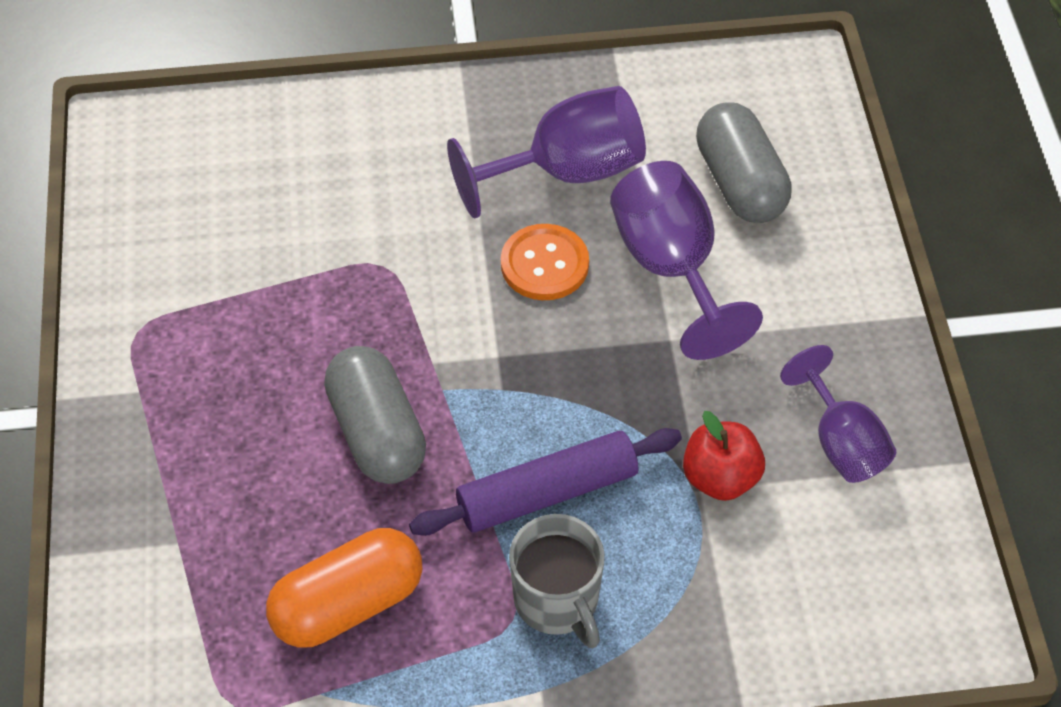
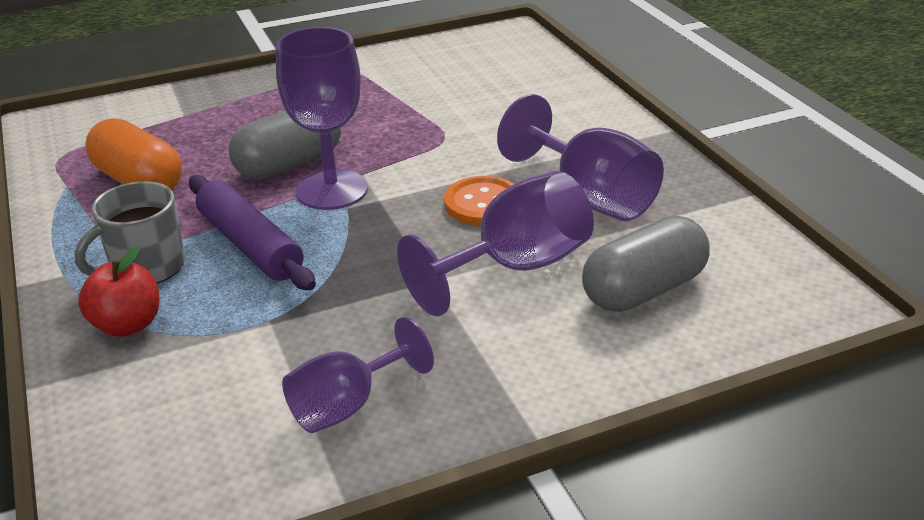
camera: 75 degrees right, 20 degrees down
(458, 398) = (331, 190): none -> purple goblet
(720, 478) = (285, 333): red apple -> red apple (128, 325)

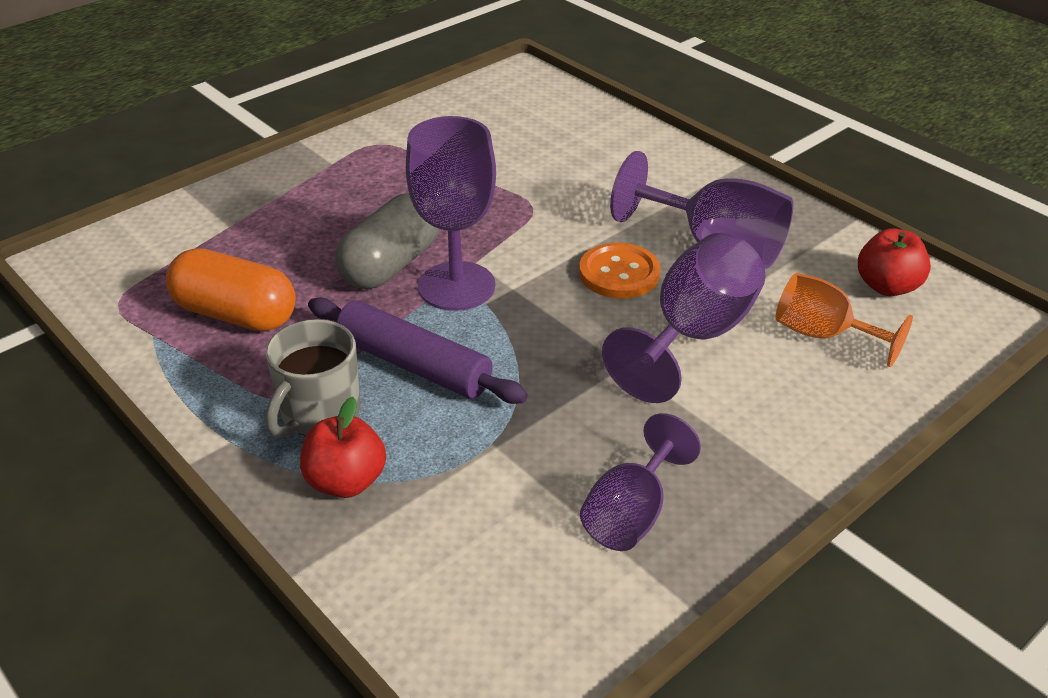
camera: 20 degrees left, 5 degrees up
(644, 290) = (823, 335): grey capsule -> orange goblet
(741, 259) = (887, 286): none -> red apple

